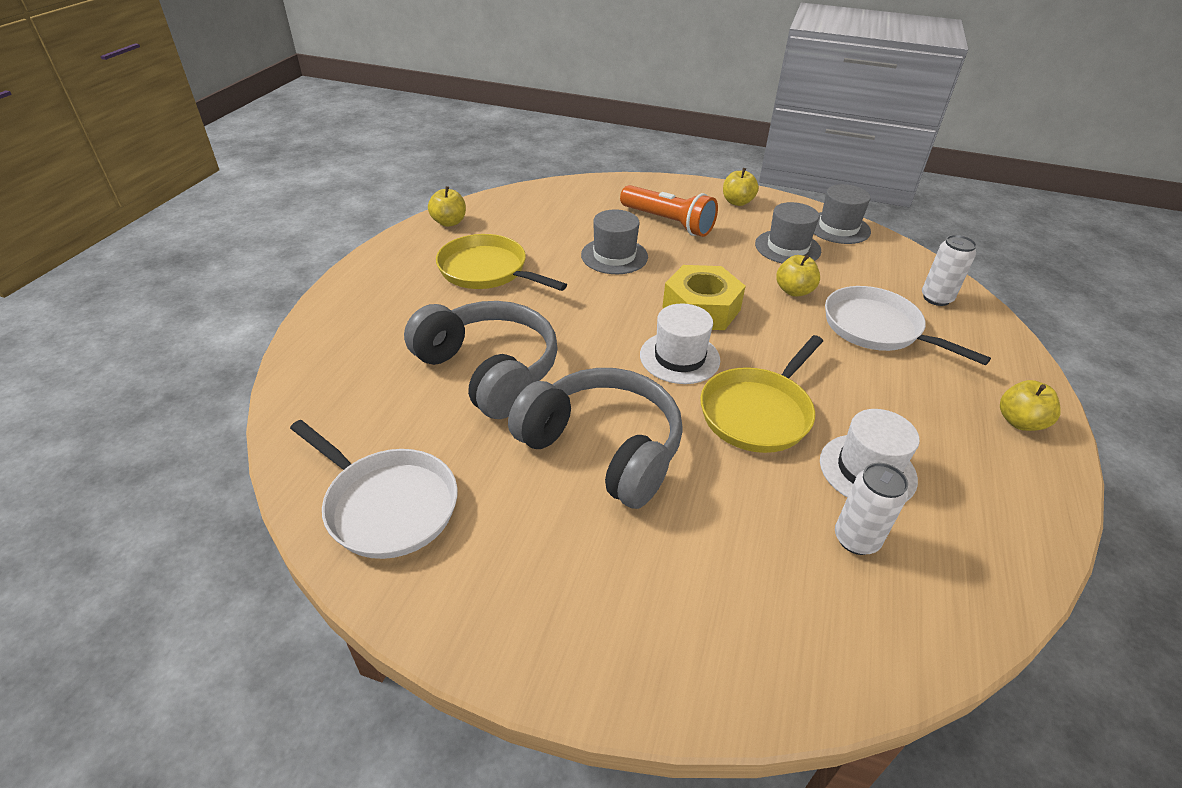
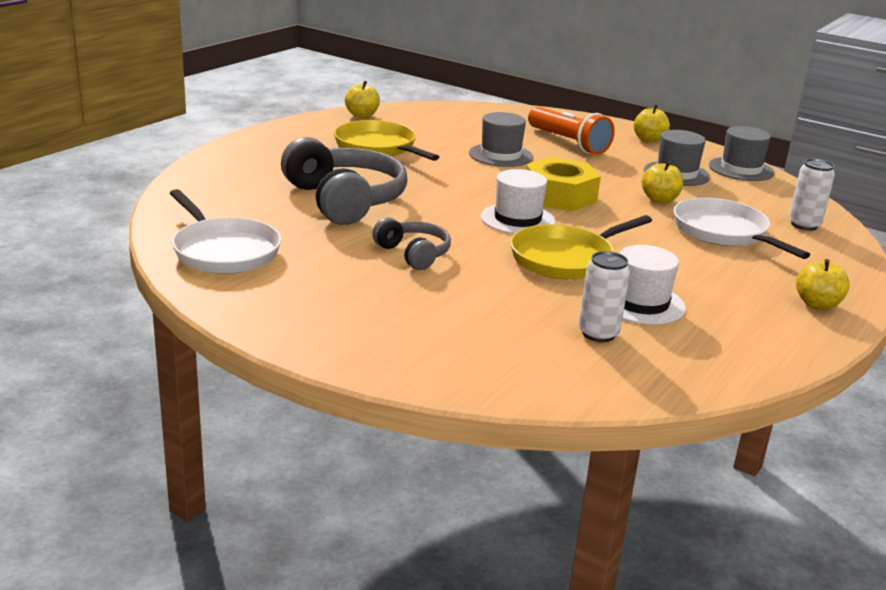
camera: 15 degrees right, 15 degrees down
(602, 449) = (413, 254): grey headphones -> grey headphones, size x0.54

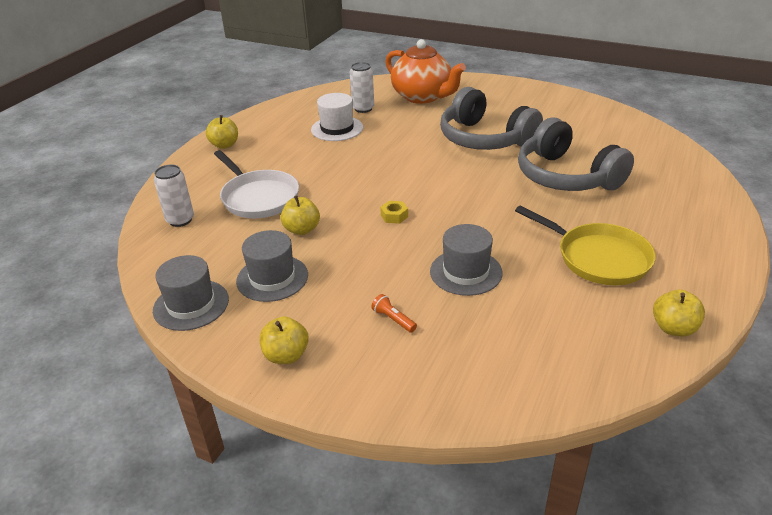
camera: 175 degrees right, 10 degrees up
(223, 251) = (599, 121): white pan -> none
(413, 254) = (485, 139): grey headphones -> grey headphones, size x1.86
(481, 341) = (423, 97): none -> orange teapot
(517, 219) = (425, 181): white hat -> none
(560, 196) = (394, 216): yellow nut -> yellow nut, size x0.41
(566, 258) = (384, 152): yellow pan -> none
(568, 143) = (393, 319): orange flashlight -> orange flashlight, size x0.41

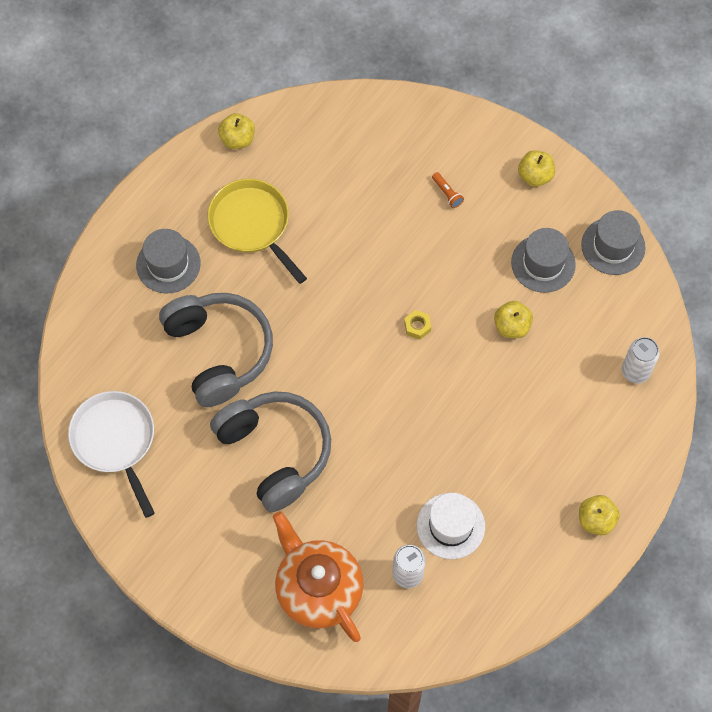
camera: 170 degrees left, 30 degrees up
(258, 197) = (554, 393): white pan -> white pan (115, 441)
(466, 272) = (373, 233): grey hat -> grey hat (168, 264)

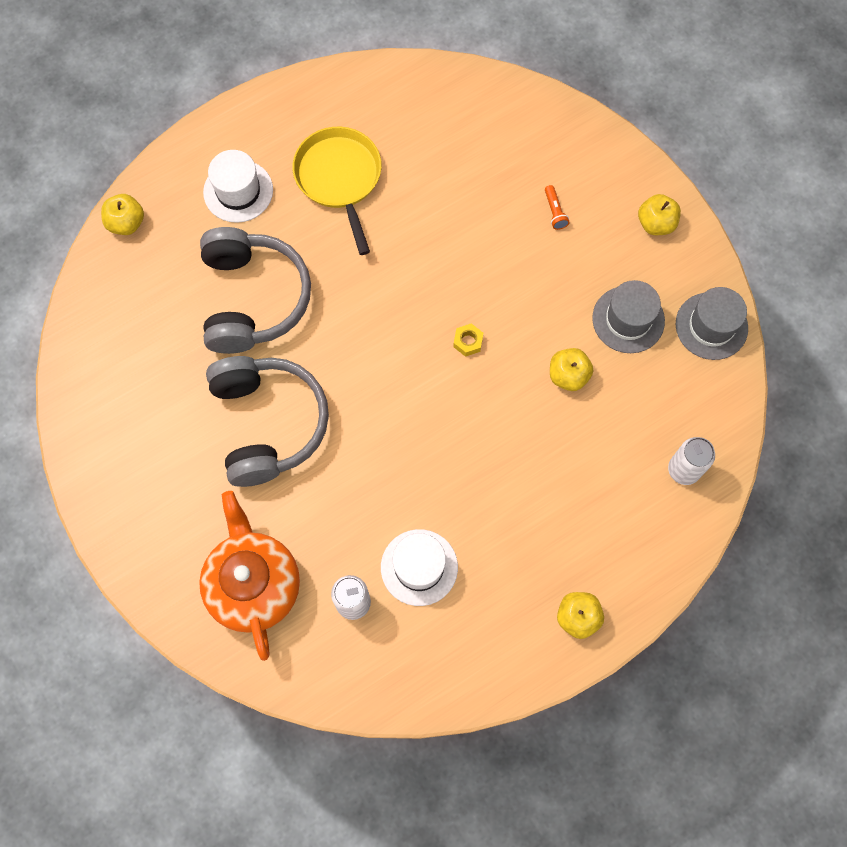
camera: 20 degrees right, 5 degrees up
(115, 441) = (111, 355): white pan -> none
(168, 264) = (238, 191): grey hat -> white hat
(237, 139) = (360, 86): yellow apple -> yellow apple (126, 223)

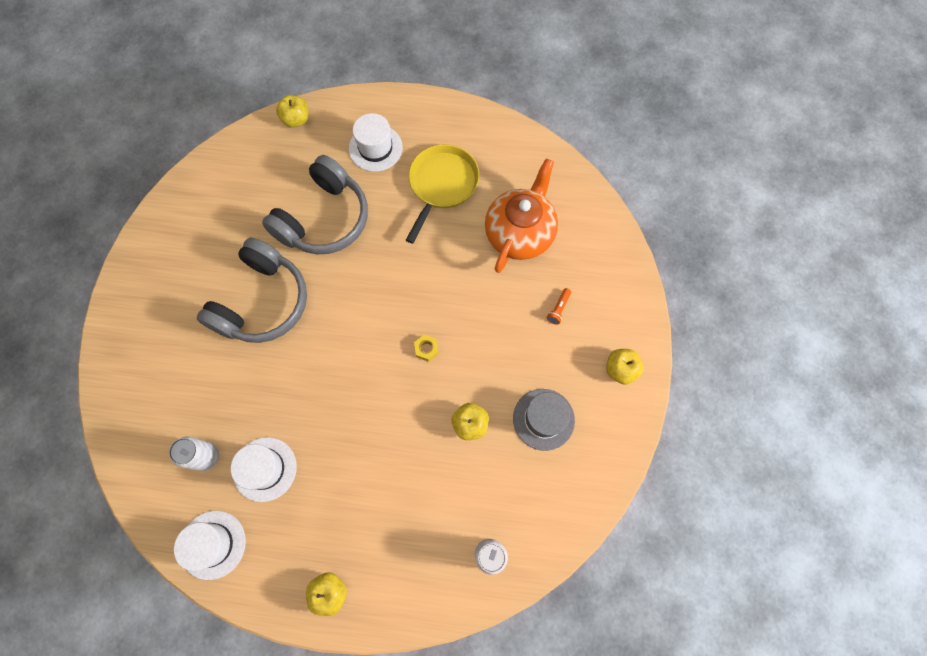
camera: 40 degrees right, 0 degrees up
(253, 584) = (163, 394): orange teapot -> orange teapot (520, 233)
(434, 670) = (212, 544): none -> white hat
(711, 326) = (597, 470): grey hat -> none

